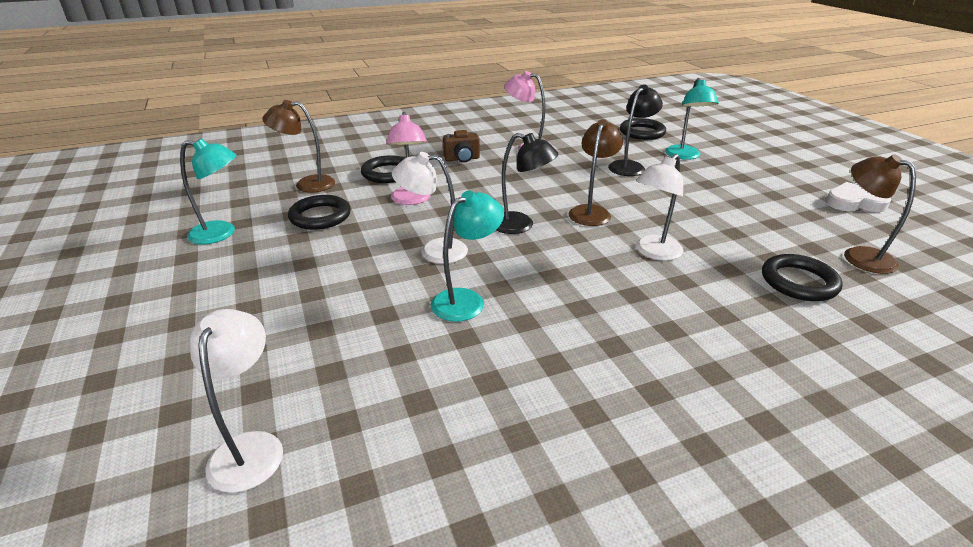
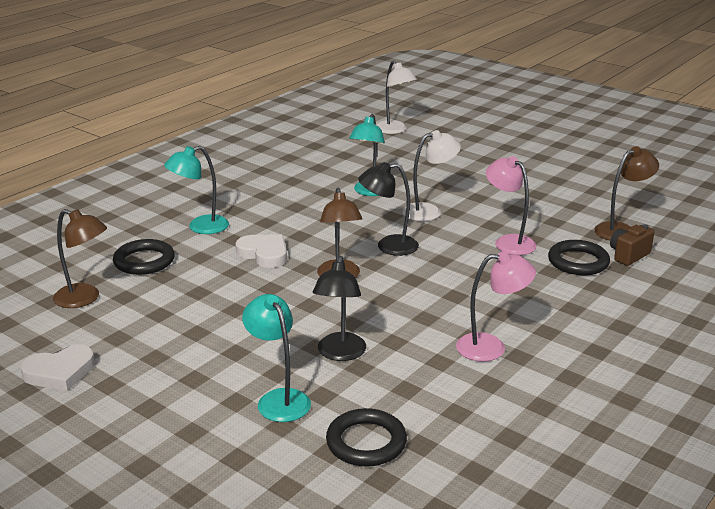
camera: 150 degrees right, 5 degrees down
(221, 233) = (590, 182): turquoise lamp -> turquoise lamp (200, 227)
(320, 216) = (551, 210): black ring -> none
(462, 159) = (538, 303): brown camera -> brown camera (628, 255)
(653, 252) = (264, 254): white lamp -> white heart

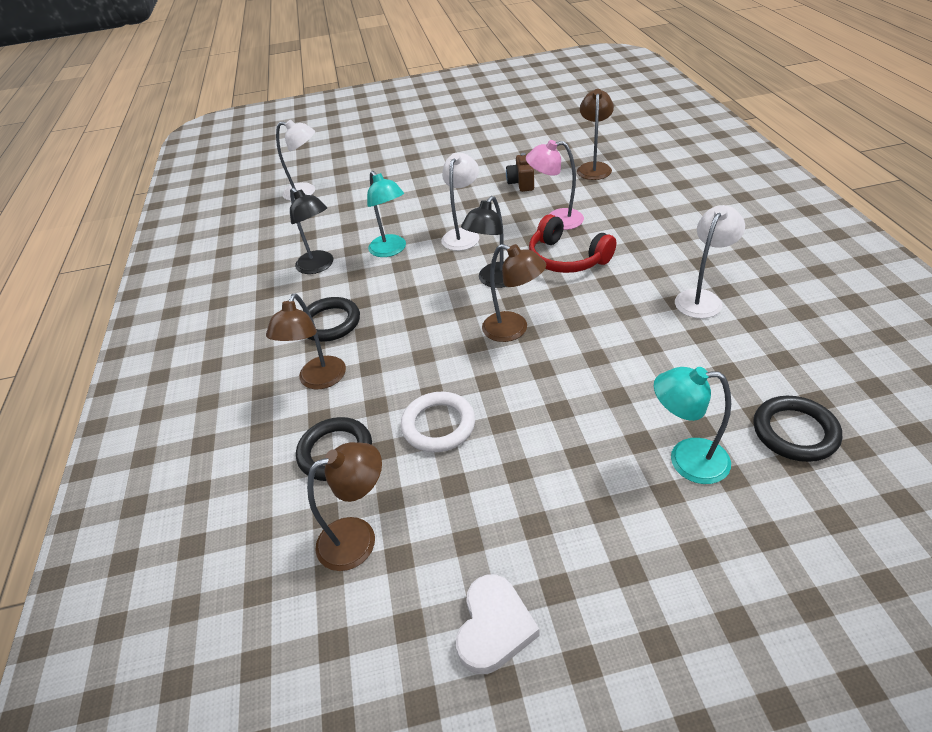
camera: 45 degrees left, 15 degrees up
(200, 227) = (319, 380): turquoise lamp -> brown lamp
(206, 287) = (438, 425): none -> white ring
(264, 254) = (421, 359): white heart -> none
(340, 354) = (642, 386): black lamp -> black lamp (319, 266)
(461, 266) = (567, 258): none -> red headphones
(491, 347) = (702, 298): pink lamp -> white lamp
(578, 262) = (618, 204): black ring -> black ring (330, 323)
(628, 255) = (632, 181): brown camera -> brown camera (521, 183)

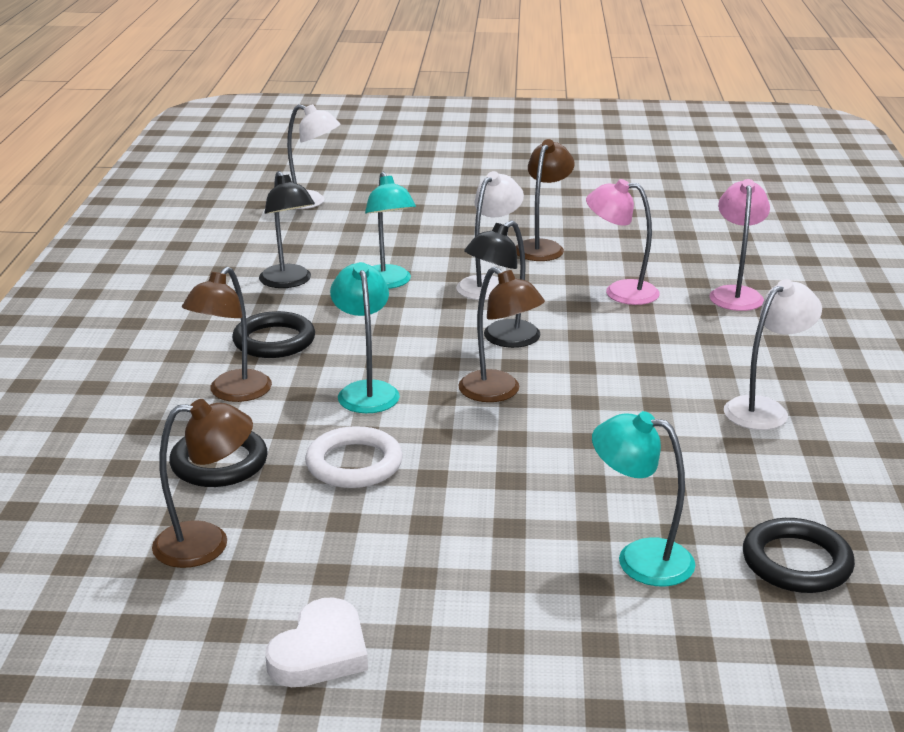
camera: 10 degrees right, 15 degrees down
(417, 353) = (366, 391): none -> turquoise lamp
(521, 183) = (598, 244): brown camera -> none
(567, 258) = (611, 334): red headphones -> none
(594, 167) = (707, 245): brown lamp -> brown lamp (542, 247)
(632, 204) = (735, 294): none -> pink lamp

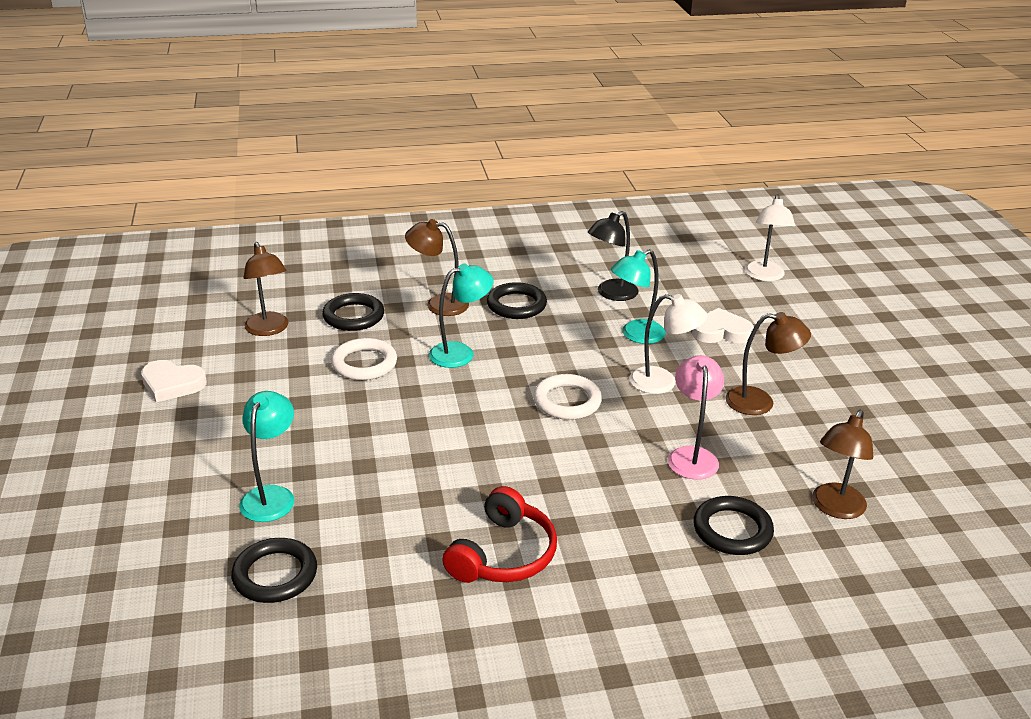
camera: 75 degrees right, 5 degrees up
(407, 241) = (721, 332): none -> white heart
(498, 392) = (479, 410): brown lamp -> brown lamp (835, 508)
(502, 339) = (567, 401): black lamp -> white ring
(735, 294) = (732, 530): pink lamp -> black ring
(765, 409) = (503, 554): white lamp -> red headphones

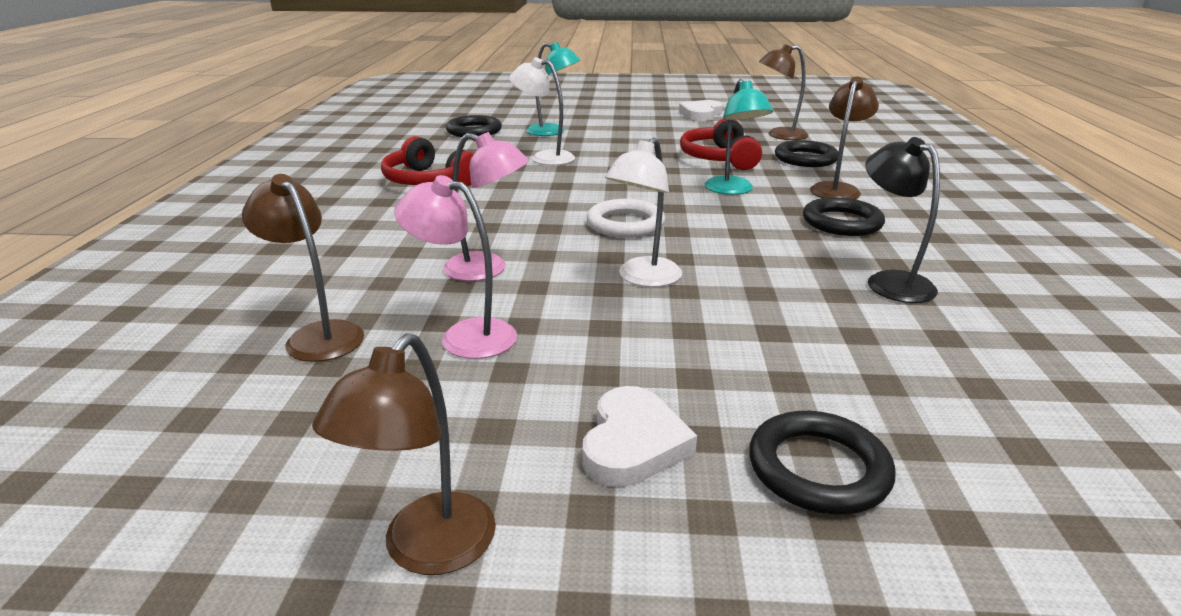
camera: 105 degrees right, 5 degrees down
(364, 363) = (719, 158): white ring -> red headphones
(635, 335) = (767, 280): turquoise lamp -> none
(721, 332) = (777, 349): white heart -> white heart (633, 443)
(732, 530) = (355, 267): black ring -> black ring (818, 469)
(760, 402) = (567, 337): brown lamp -> brown lamp (427, 551)
(764, 276) = (1029, 457): white lamp -> white lamp (544, 157)
(787, 443) = (465, 335): none -> pink lamp

